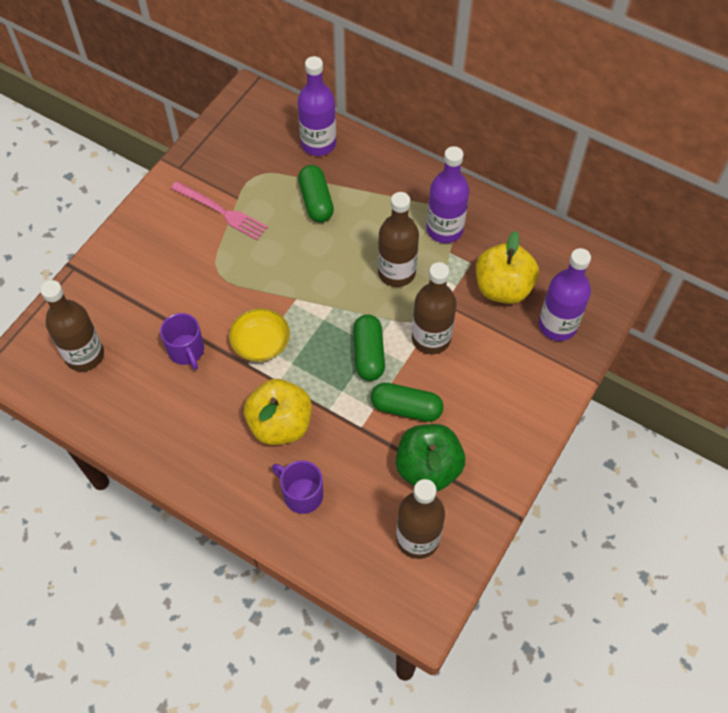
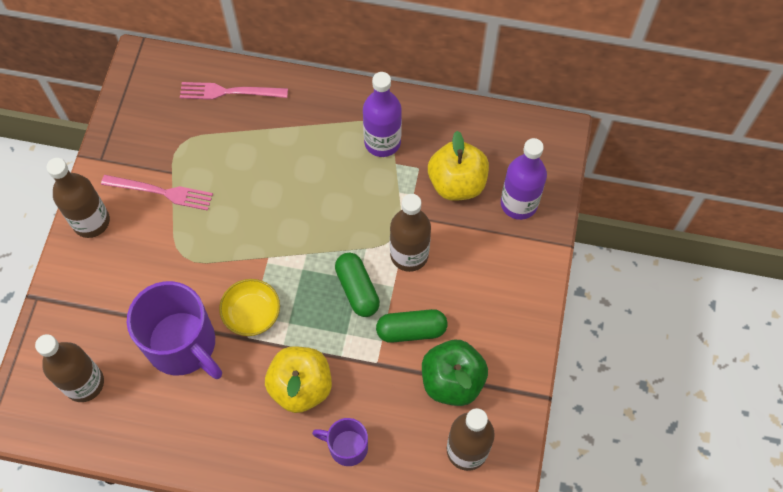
camera: 20 degrees left, 5 degrees up
(186, 351) = (183, 345): purple mug -> purple mug, size x1.90
(316, 201) = (250, 152): green capsule -> none
(318, 144) = (229, 92): purple bottle -> pink fork
(396, 272) = (353, 200): brown bottle -> brown bottle (91, 221)

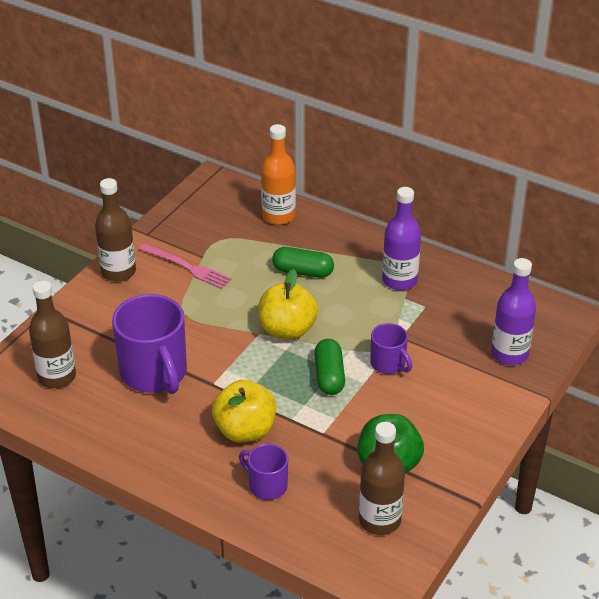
camera: 20 degrees right, 25 degrees down
(229, 92) = (278, 216): pink fork -> orange bottle
(252, 313) = (226, 368): yellow bowl -> none
(409, 255) = (388, 364): brown bottle -> purple mug
(411, 330) = (366, 418): green capsule -> green capsule (303, 271)
(457, 183) = (456, 325): yellow apple -> yellow apple (287, 330)

